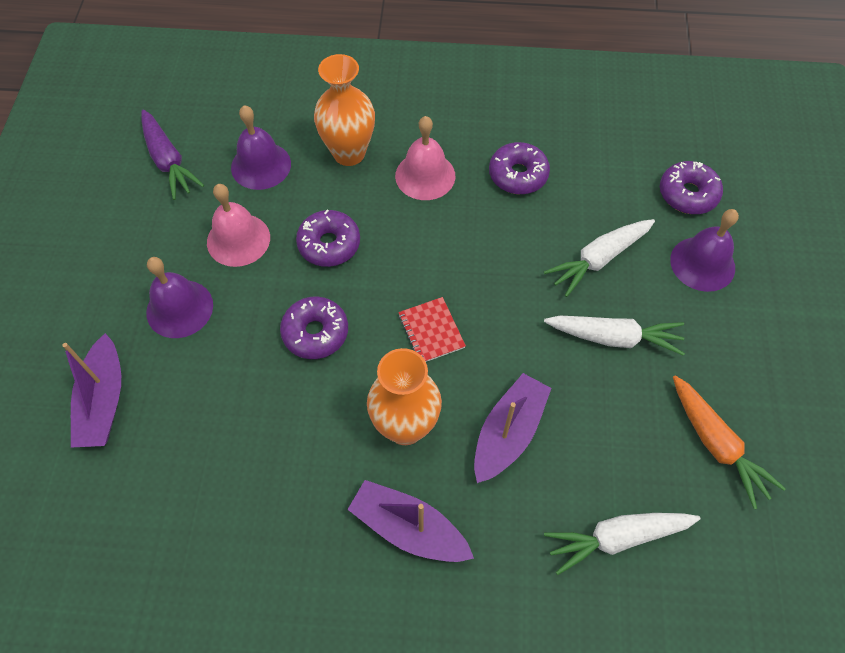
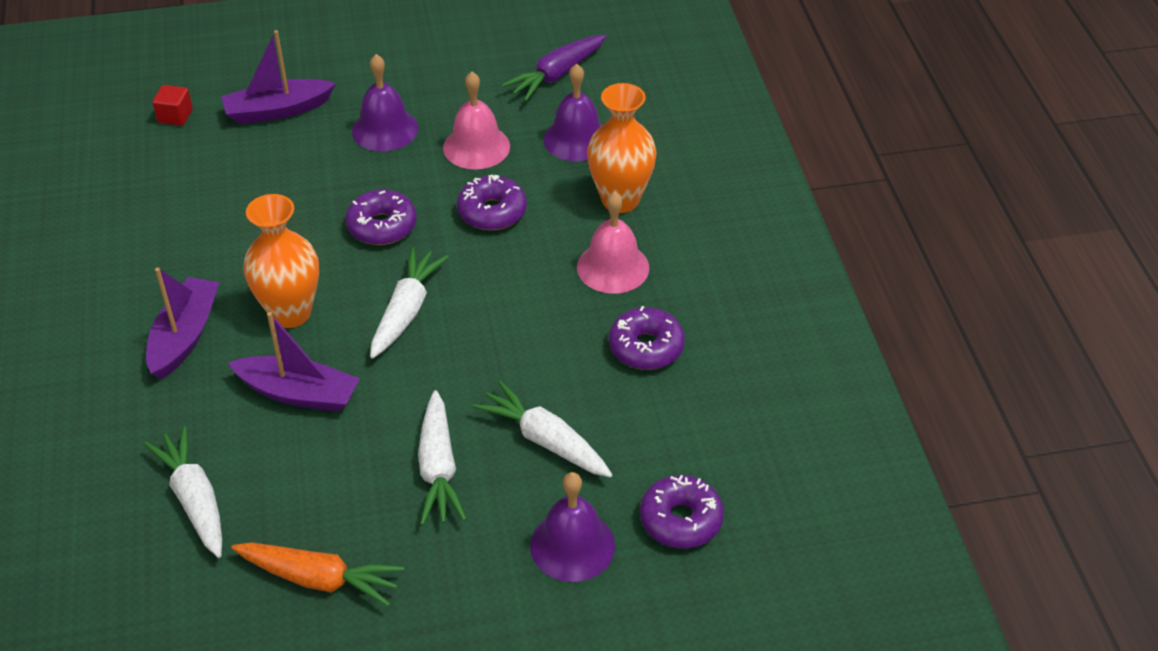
camera: 75 degrees right, 15 degrees down
(62, 507) = (175, 116): none -> red cube
(431, 331) = (406, 311): red notebook -> white carrot
(716, 444) = (319, 579): orange carrot -> orange carrot turned 120 degrees counterclockwise

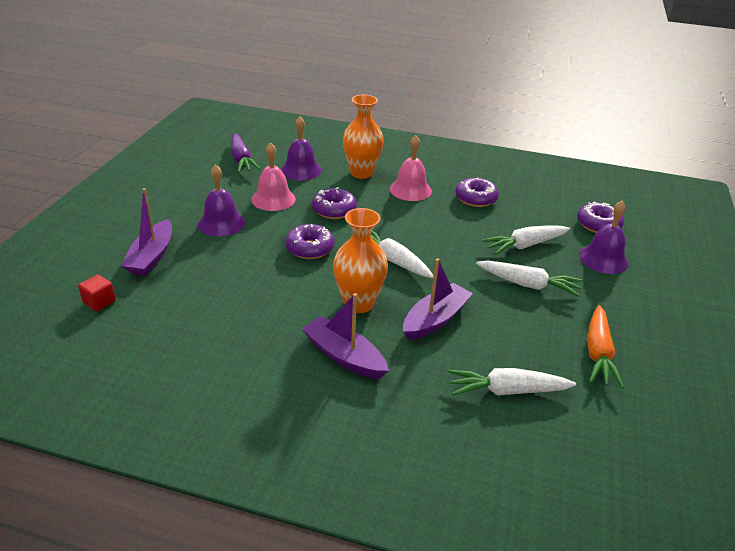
camera: 65 degrees left, 10 degrees down
(319, 579) = (598, 353): orange carrot -> orange carrot turned 150 degrees clockwise

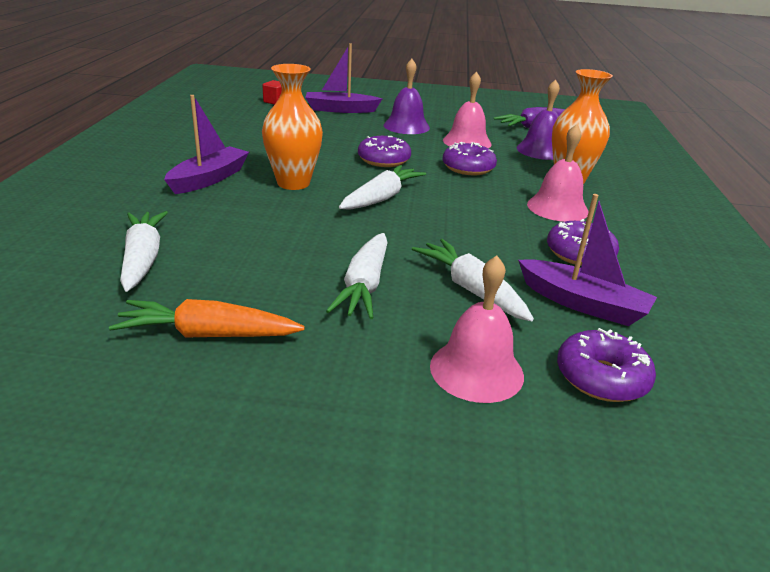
camera: 80 degrees right, 5 degrees down
(435, 319) = (272, 221): purple boat -> purple boat (582, 304)
(603, 259) = (476, 370): purple bell -> pink bell

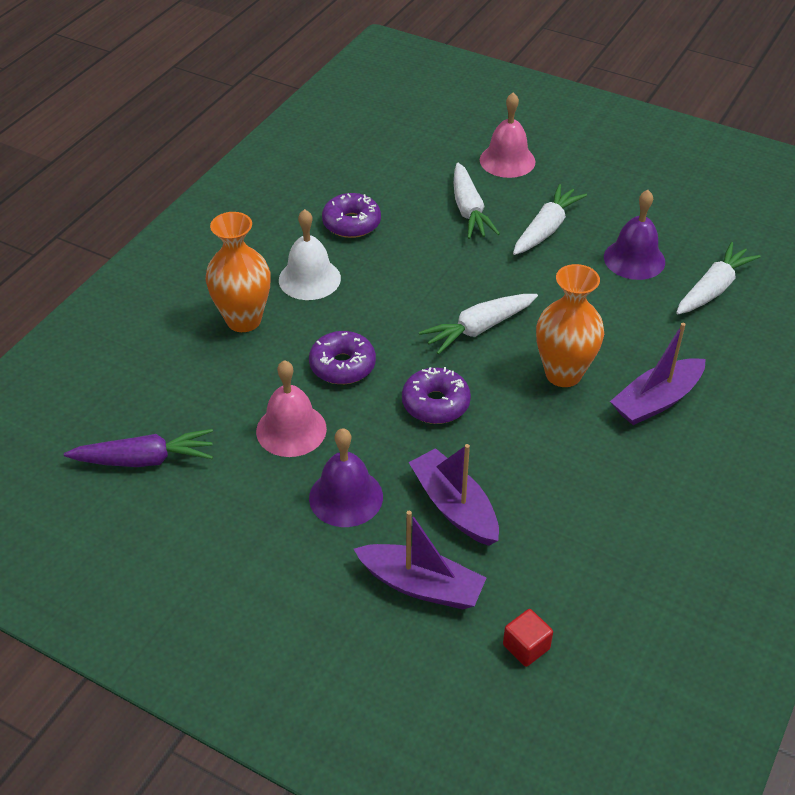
camera: 155 degrees left, 15 degrees up
(143, 259) = (713, 289): white carrot -> white carrot turned 150 degrees counterclockwise
(208, 334) = (662, 214): orange carrot -> none
(541, 150) = (209, 387): purple bell -> purple bell (634, 259)
(557, 208) = (309, 279): pink bell -> white bell
(582, 304) = (399, 184): purple boat -> purple boat (454, 506)
(601, 377) = (438, 142): purple donut -> none

